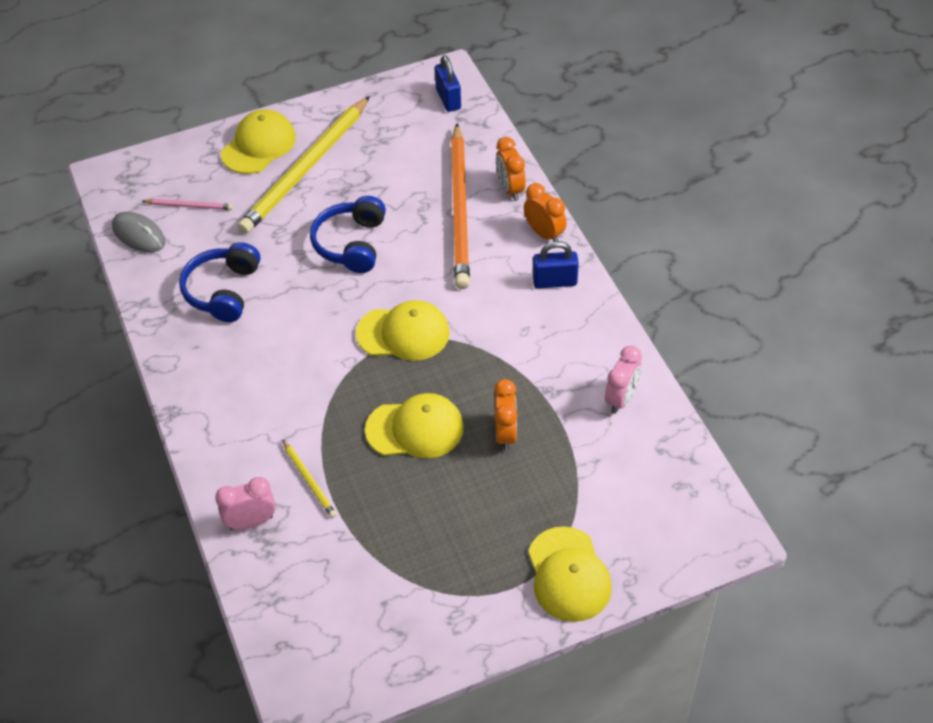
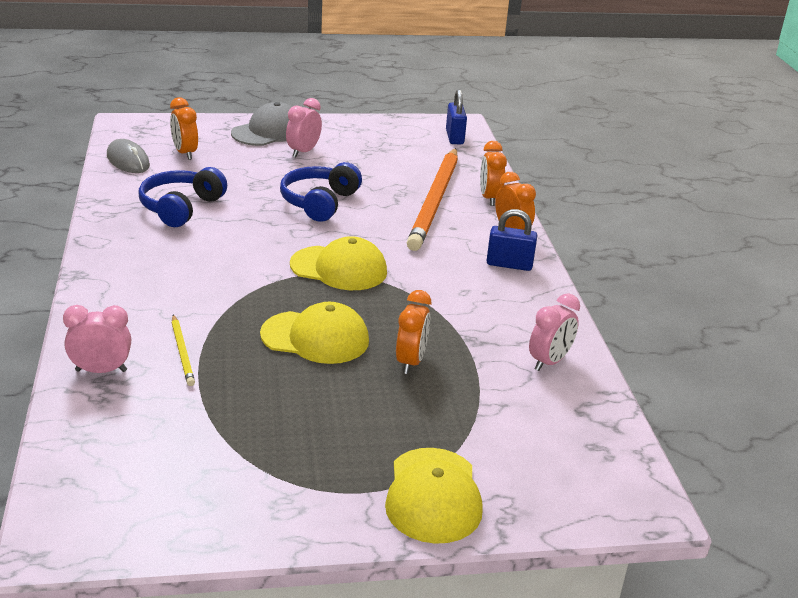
camera: 10 degrees right, 20 degrees down
(189, 206) = (185, 153): pink pencil -> orange clock
(259, 145) = (269, 132): yellow cap -> grey cap
(306, 169) = (303, 152): yellow pencil -> pink clock

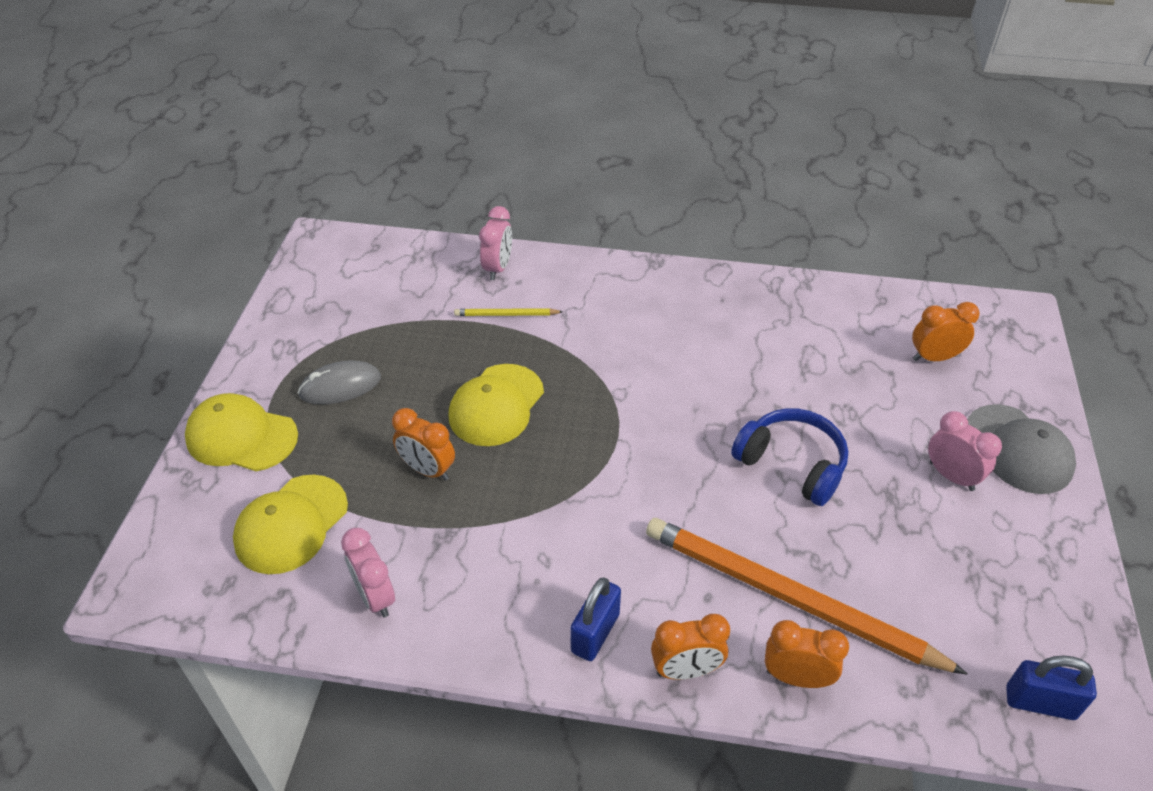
camera: 110 degrees right, 15 degrees up
(128, 161) = (908, 308): grey mouse -> grey mouse (340, 386)
(181, 208) = (785, 340): blue headphones -> none
(339, 268) = (624, 450): yellow cap -> yellow cap (291, 524)

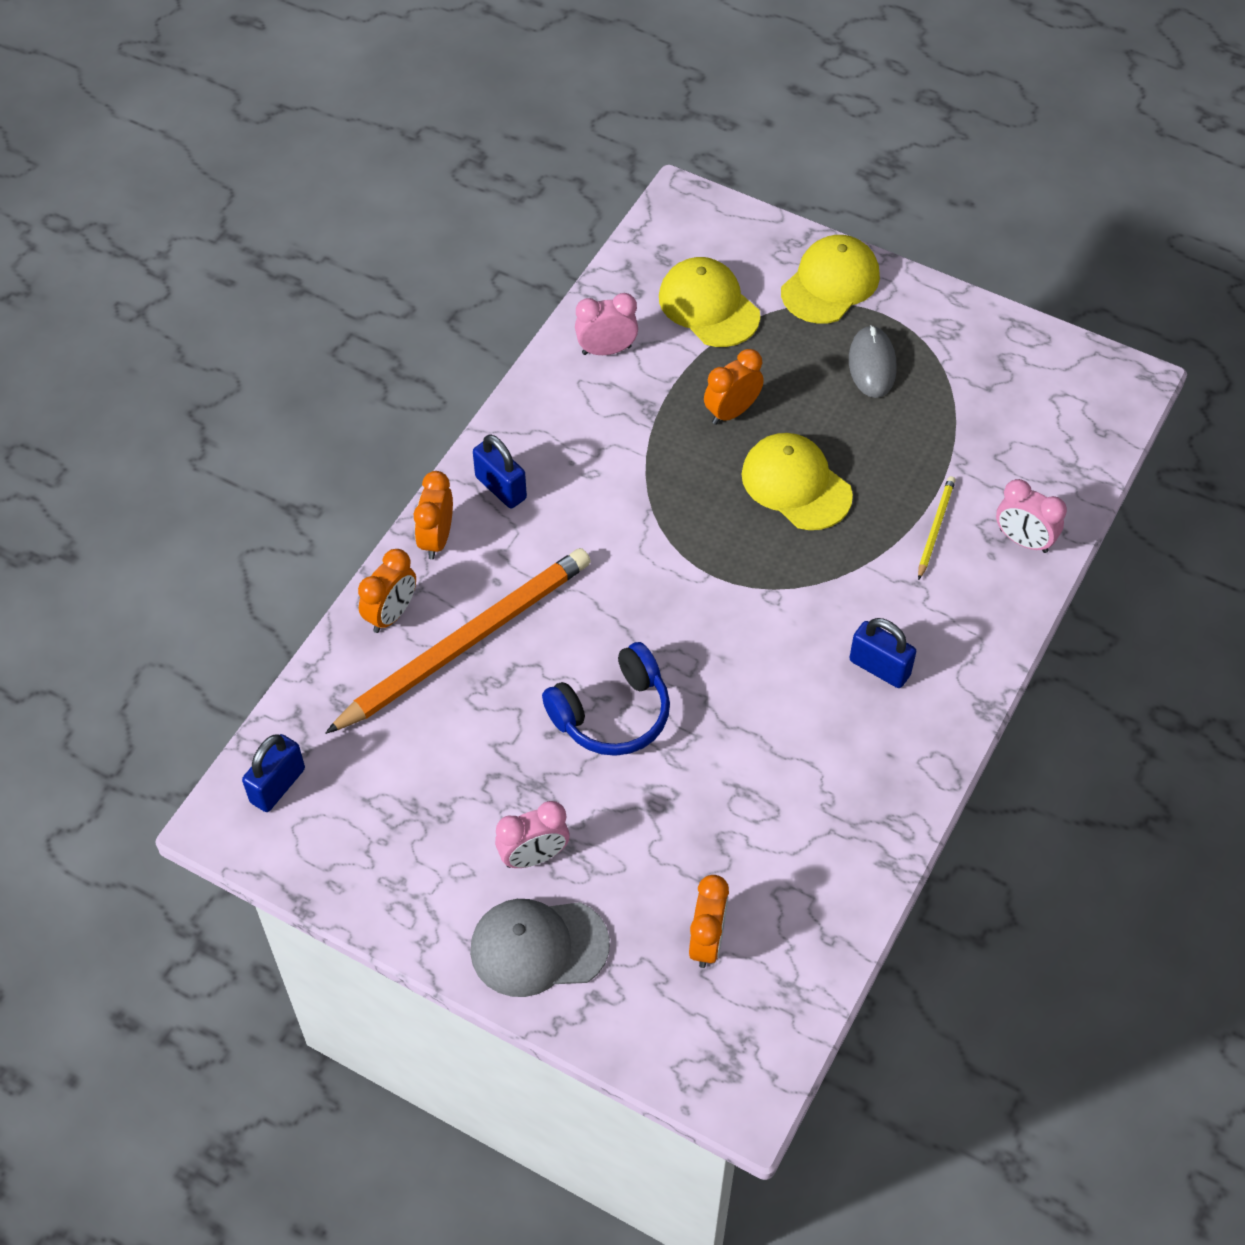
camera: 110 degrees right, 10 degrees up
(652, 319) = (879, 667): none -> blue padlock

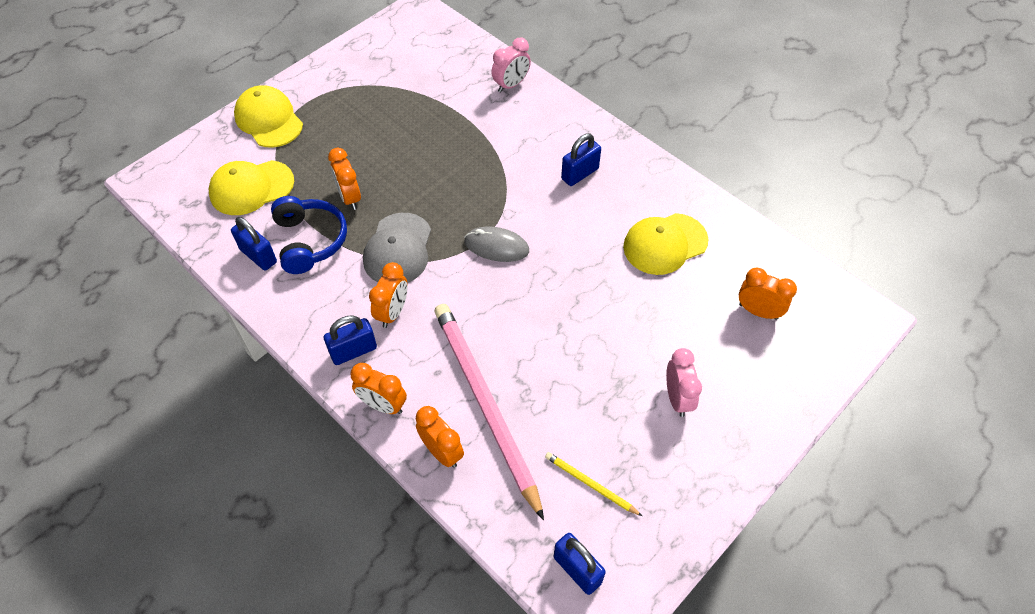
camera: 75 degrees left, 0 degrees up
(466, 642) = (485, 404): orange pencil -> pink pencil
(538, 947) = (749, 411): grey cap -> grey cap (398, 249)
(568, 511) = (393, 312): none -> orange clock
(606, 350) = (258, 256): pink clock -> blue padlock
(612, 714) = (574, 324): blue headphones -> blue headphones (310, 241)
(796, 484) = (425, 179): yellow cap -> yellow cap (665, 244)
(872, 364) = (347, 117): grey mouse -> grey mouse (496, 246)
(935, 528) = (486, 121): yellow pencil -> yellow pencil (590, 484)

